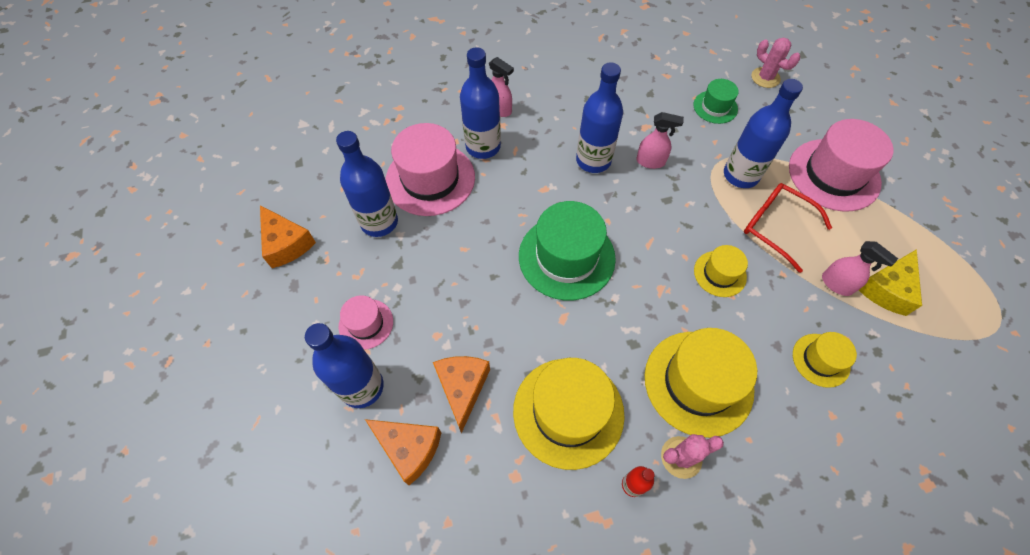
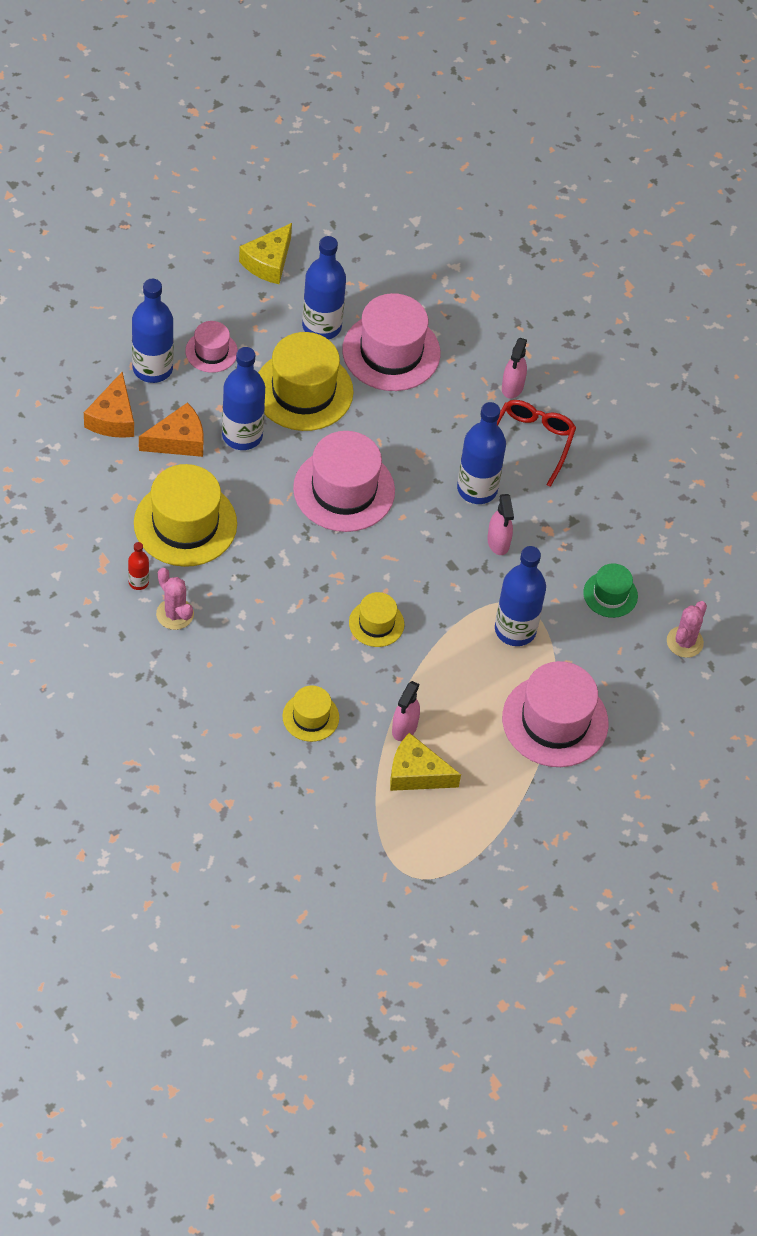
camera: 65 degrees right, 5 degrees down
(286, 244) = (268, 262): orange cheese -> yellow cheese
(483, 147) = (453, 385): blue bottle -> blue bottle (242, 435)
(566, 257) = (344, 490): green hat -> pink hat
(698, 382) = (250, 619): yellow hat -> yellow hat (303, 391)
(776, 227) = (456, 669): red glasses -> red glasses (530, 443)

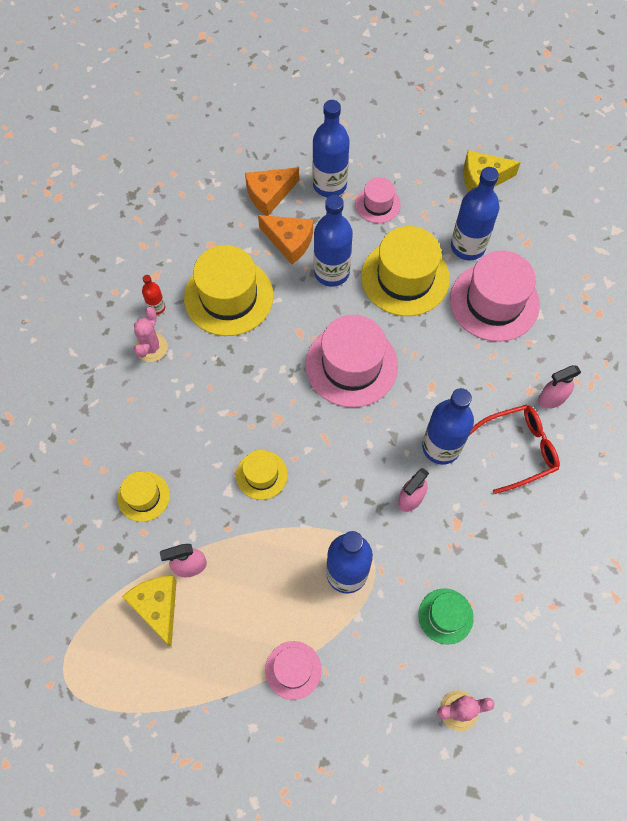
camera: 55 degrees right, 10 degrees up
(555, 721) = (293, 670): pink hat -> pink hat, size x0.53

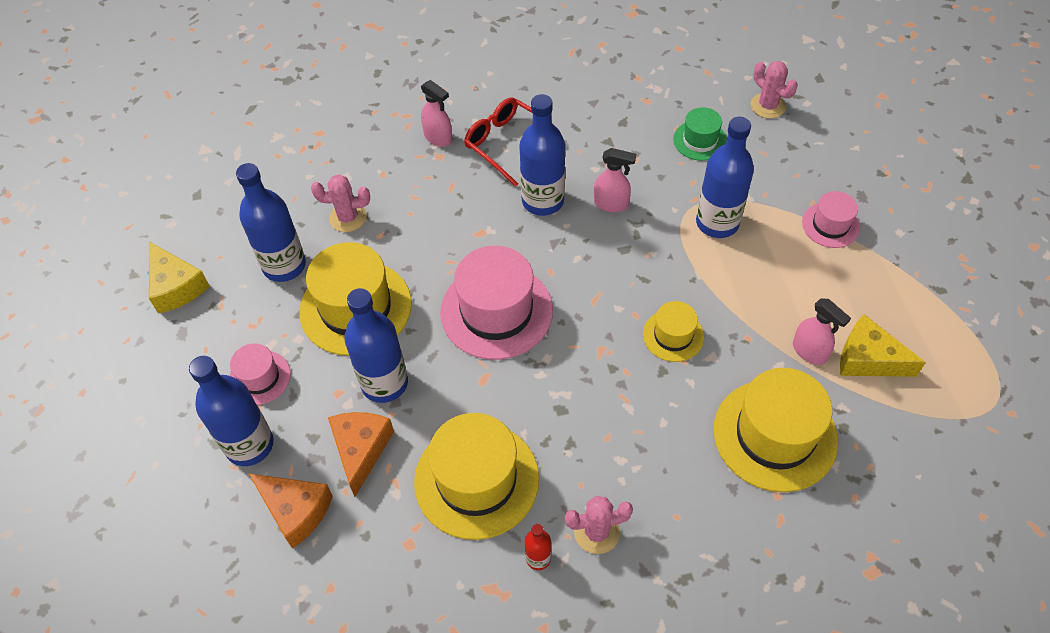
camera: 115 degrees left, 10 degrees down
(143, 496) = (775, 435): yellow hat -> yellow hat, size x1.89
(157, 607) = (868, 359): yellow cheese -> yellow cheese turned 75 degrees clockwise
(494, 302) = (348, 217): pink hat -> pink cactus

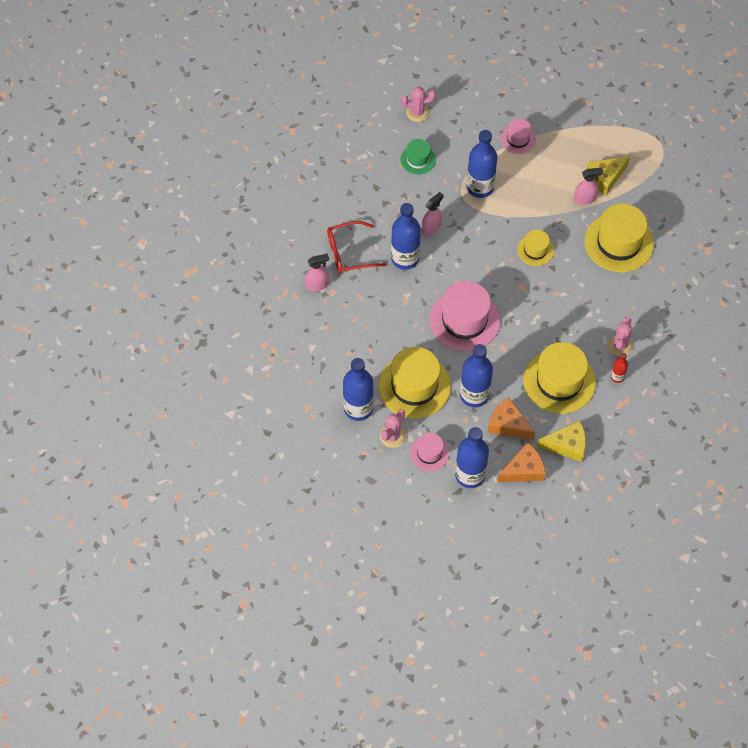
camera: 60 degrees left, 5 degrees up
(176, 287) = (334, 470): yellow cheese -> yellow cheese (567, 445)
(348, 217) = (345, 360): pink cactus -> pink cactus (392, 436)

